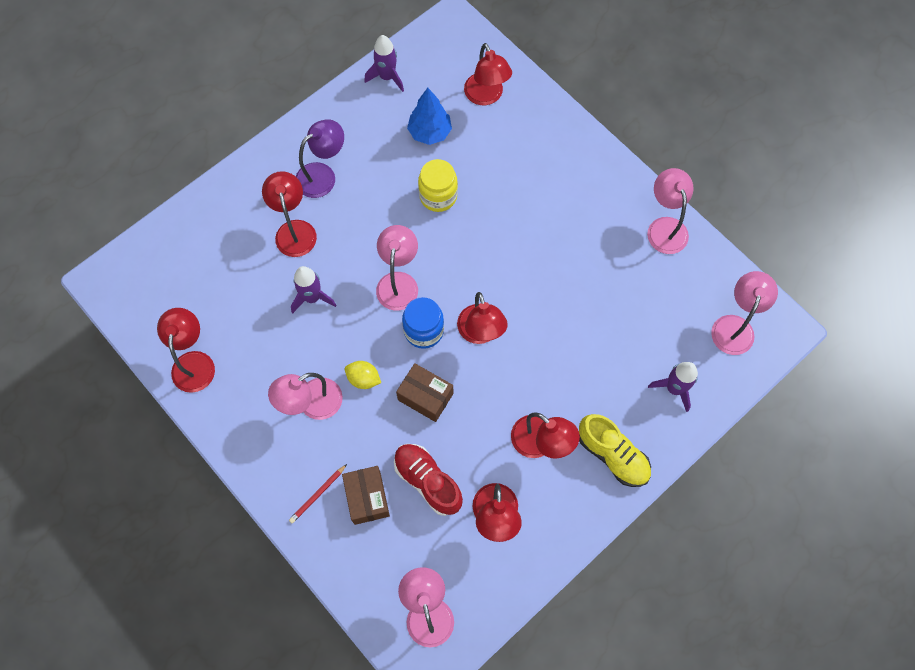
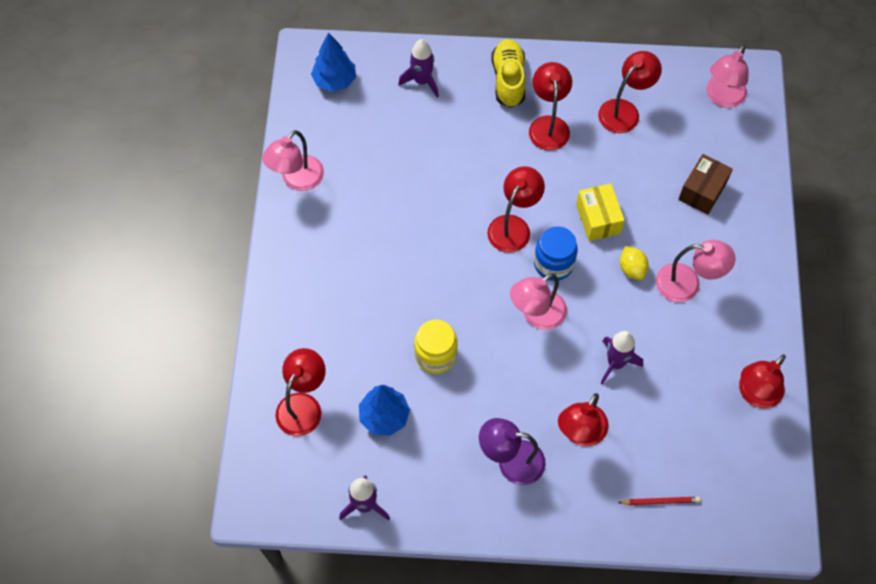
camera: 135 degrees left, 5 degrees down
(318, 494) = (736, 222): red pencil -> red pencil (660, 501)
(425, 397) = (598, 219): brown box -> yellow box
(427, 481) = (650, 166): red shoe -> none
(735, 326) = (335, 81): pink lamp -> blue tree

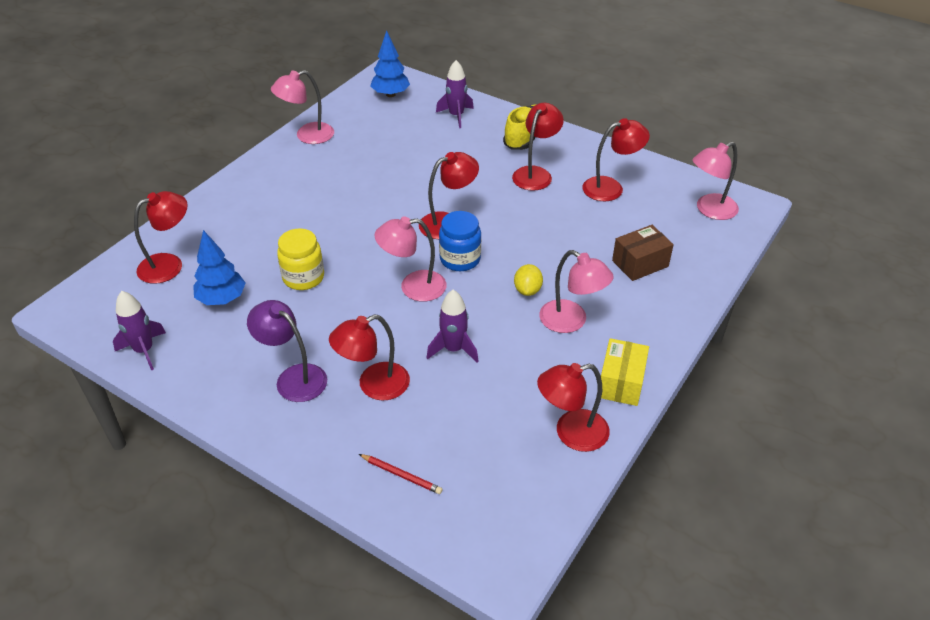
camera: 30 degrees right, 20 degrees down
(598, 219) = (526, 246): yellow box -> yellow box (621, 383)

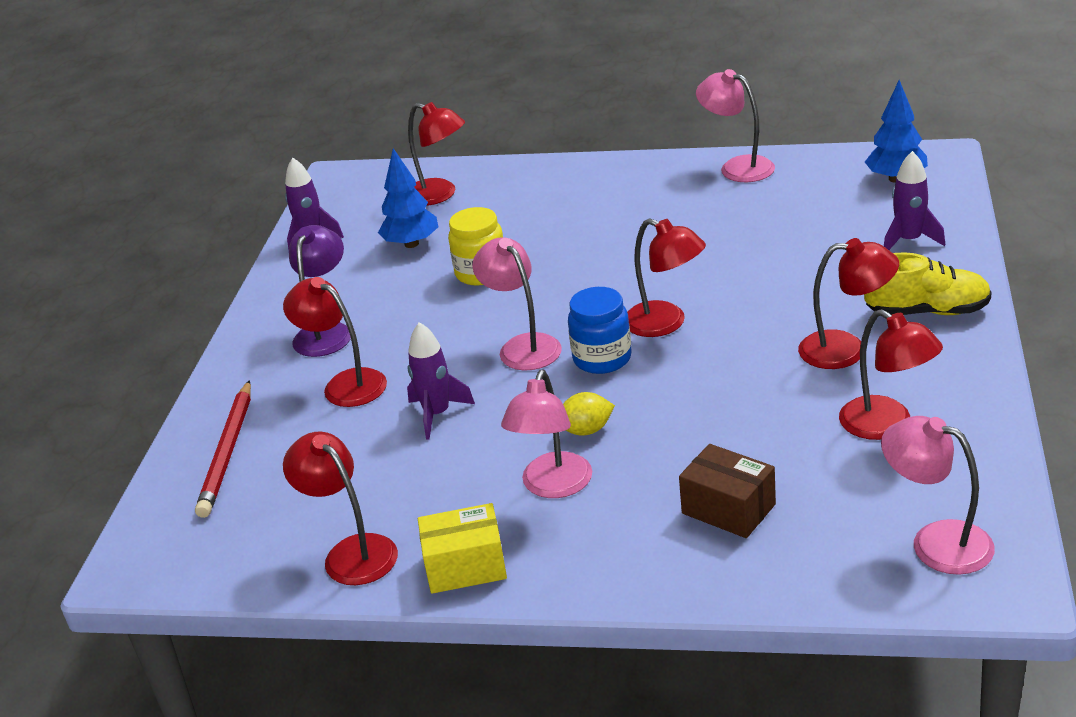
camera: 70 degrees right, 10 degrees down
(401, 475) = (227, 452): red pencil -> red pencil, size x1.83

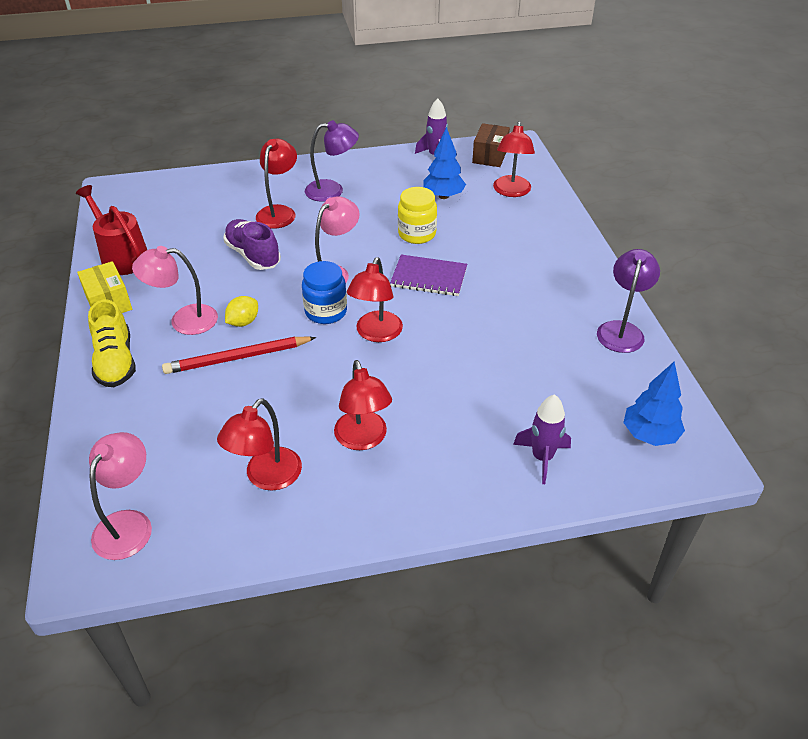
camera: 65 degrees right, 10 degrees up
(227, 452) = (209, 189): red pencil -> red pencil (238, 358)
(352, 552) = (122, 257): red lamp -> red watering can
(437, 414) = (253, 255): purple rocket -> purple shoe
(577, 274) = (429, 277): none -> purple notebook
(586, 430) = (243, 322): yellow lemon -> yellow lemon turned 75 degrees clockwise
(728, 509) = (163, 405): brown box -> brown box (490, 156)
(737, 167) = (621, 330): pink lamp -> purple lamp
(927, 311) = (431, 484): yellow shoe -> yellow shoe (116, 361)

